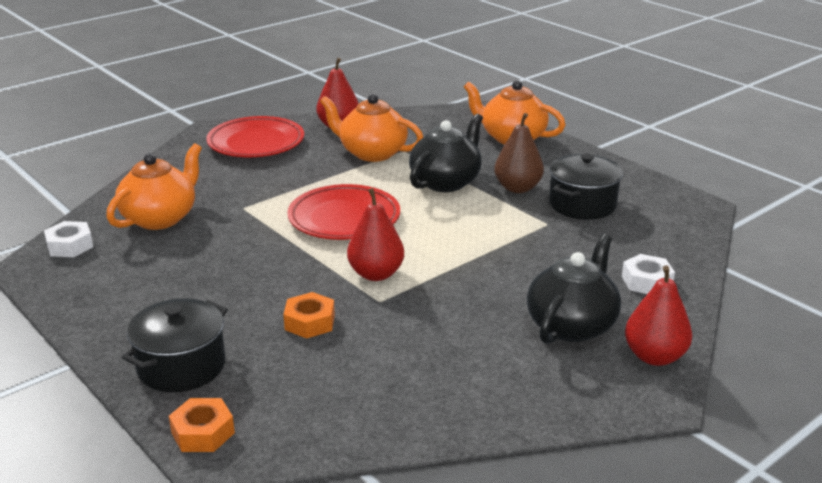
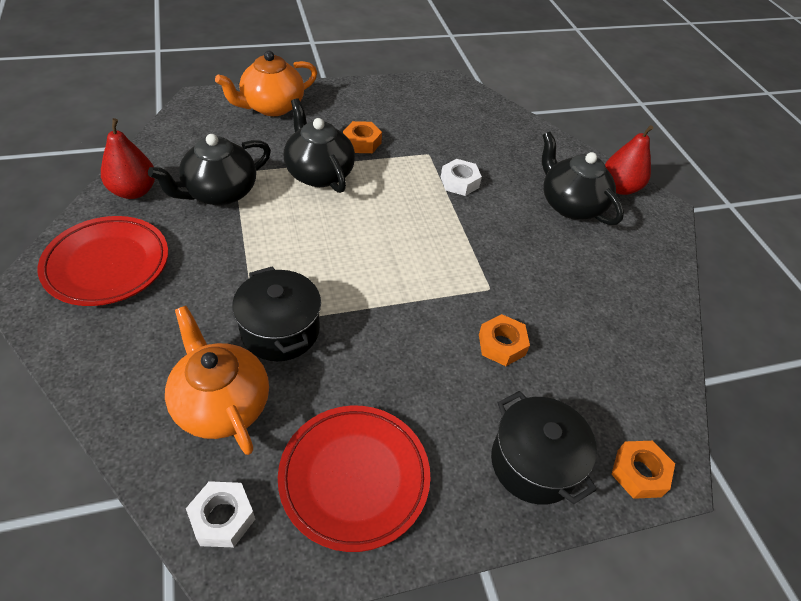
camera: 70 degrees left, 20 degrees up
(344, 218) = (336, 259): red plate -> red plate (354, 478)
(372, 153) = (219, 193): orange teapot -> black teapot
(376, 274) = (447, 275): red pear -> none
(517, 188) = (362, 142): brown pear -> orange nut
(582, 204) = (412, 126): black pot -> black pot (280, 330)
(646, 281) = (533, 149): white nut -> white nut (459, 182)

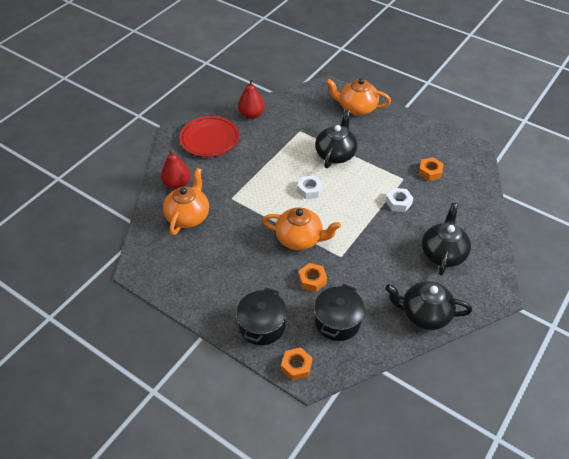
camera: 55 degrees right, 0 degrees up
(219, 193) = (282, 136): black teapot -> black teapot (424, 314)
(222, 517) = (149, 250): white nut -> white nut (309, 190)
(280, 330) = (237, 207): black pot -> black pot (337, 321)
(354, 478) = (198, 274): red plate -> none
(362, 142) = (376, 152): orange nut -> orange nut (430, 172)
(418, 305) = (300, 239): none -> orange teapot
(619, 188) = (489, 266): red pear -> red pear (177, 184)

